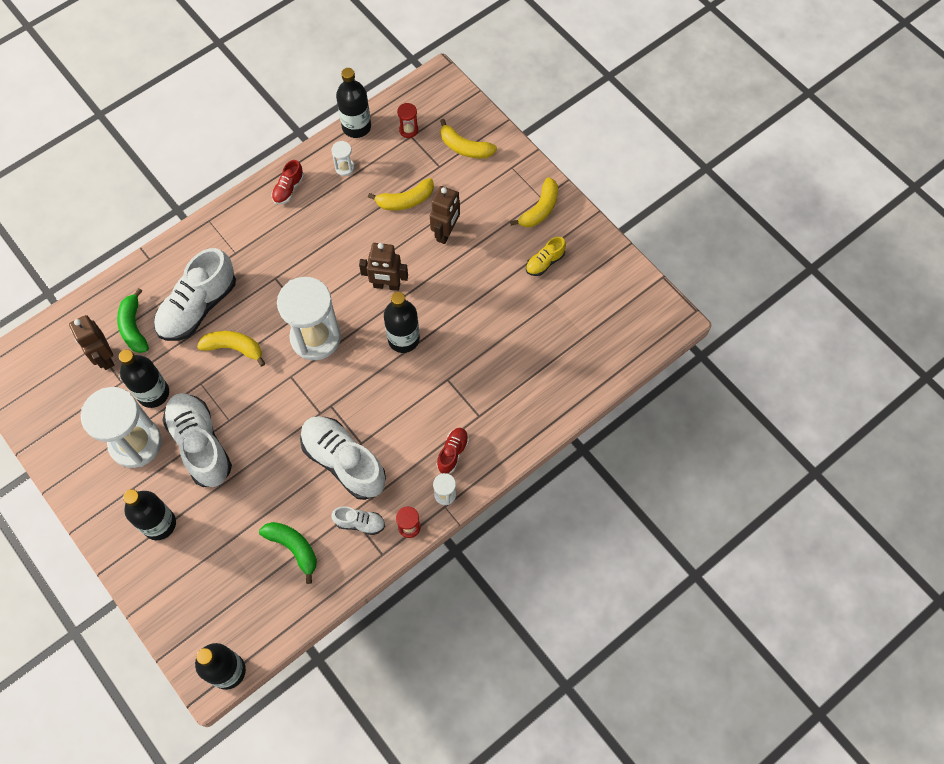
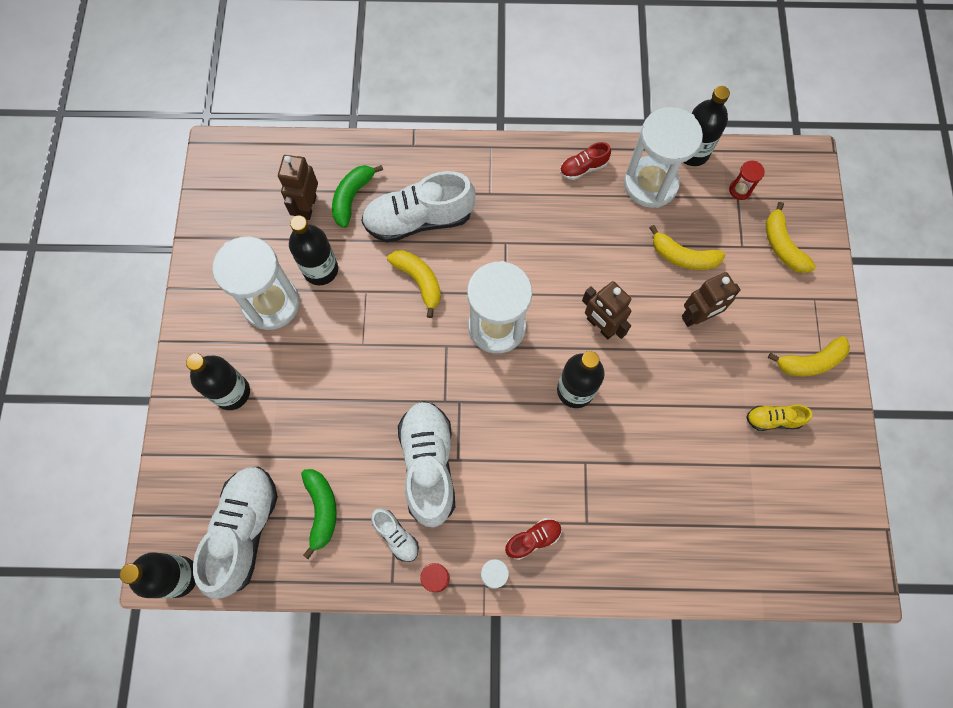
camera: 40 degrees right, 5 degrees up
(200, 445) = (321, 348): white shoe -> white shoe (244, 531)
(344, 168) = (650, 184): white hourglass -> white hourglass, size x2.42

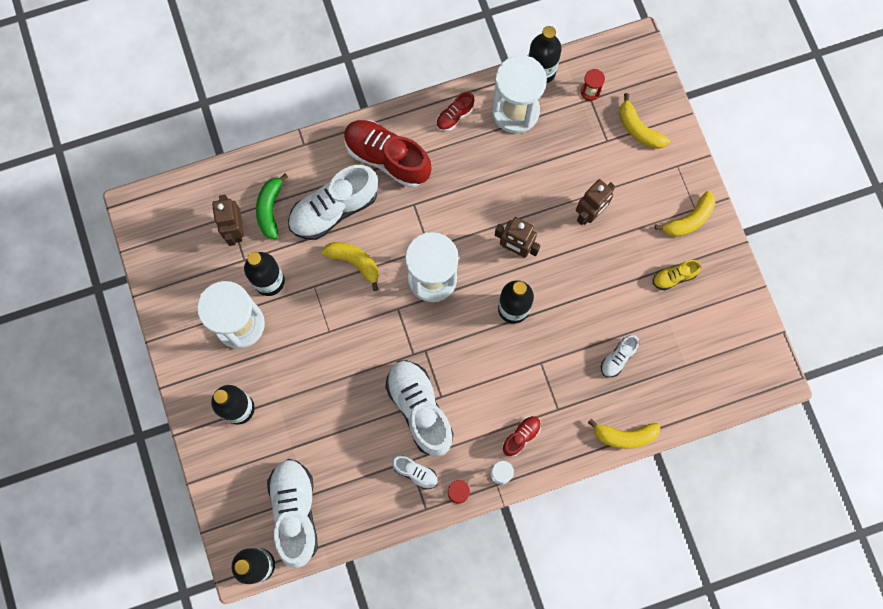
camera: 20 degrees left, 5 degrees up
(321, 510) = (349, 474): green banana -> none
(495, 186) = (387, 158): none -> red shoe
(677, 489) = (618, 358): none -> white shoe
(683, 257) = (562, 166): yellow banana -> yellow banana (624, 436)

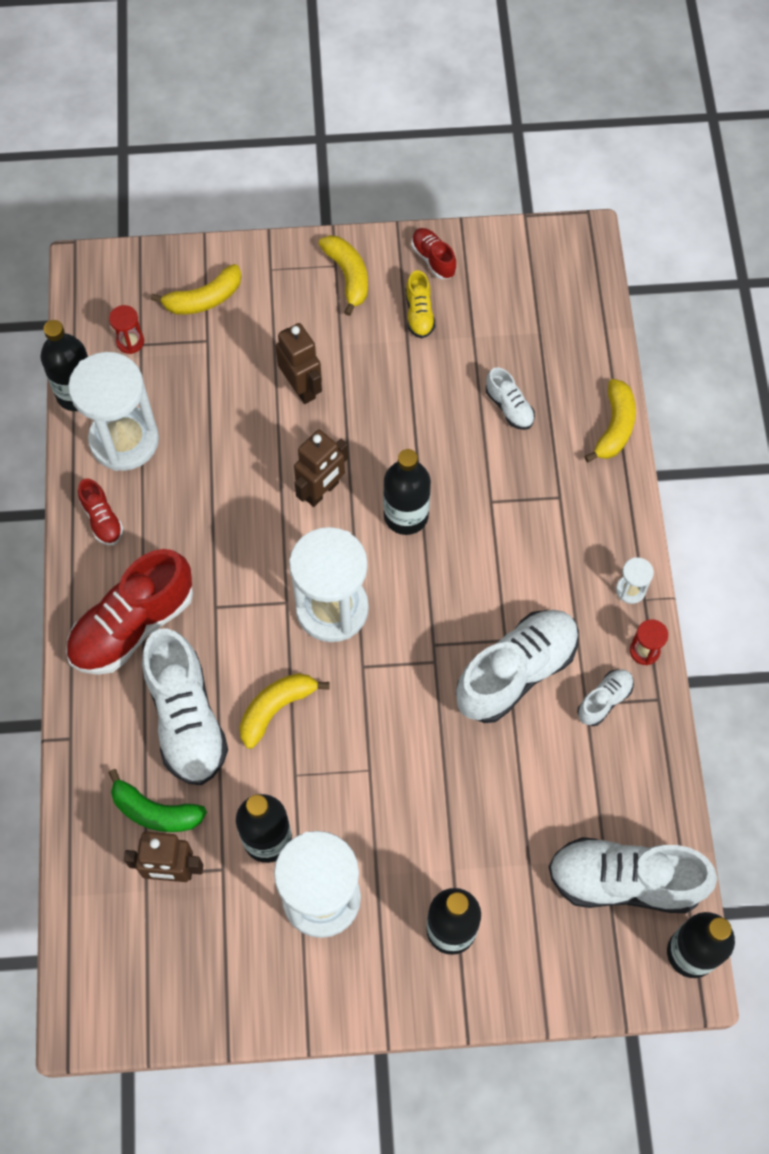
camera: 75 degrees left, 10 degrees down
(419, 409) = (516, 672): white shoe -> white shoe turned 150 degrees clockwise
(521, 436) = (585, 551): red shoe -> red shoe (433, 259)

